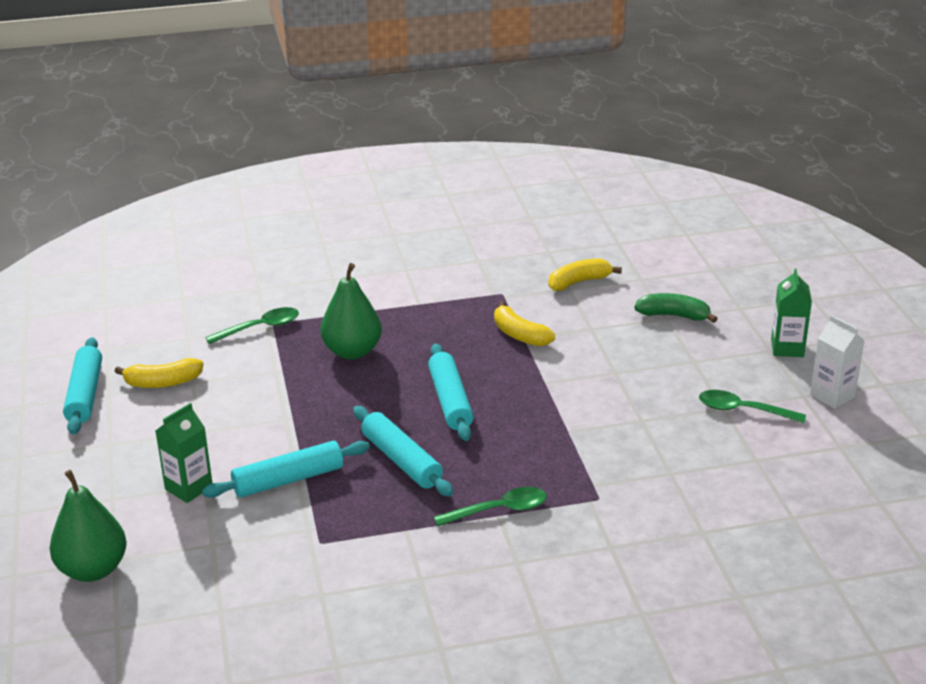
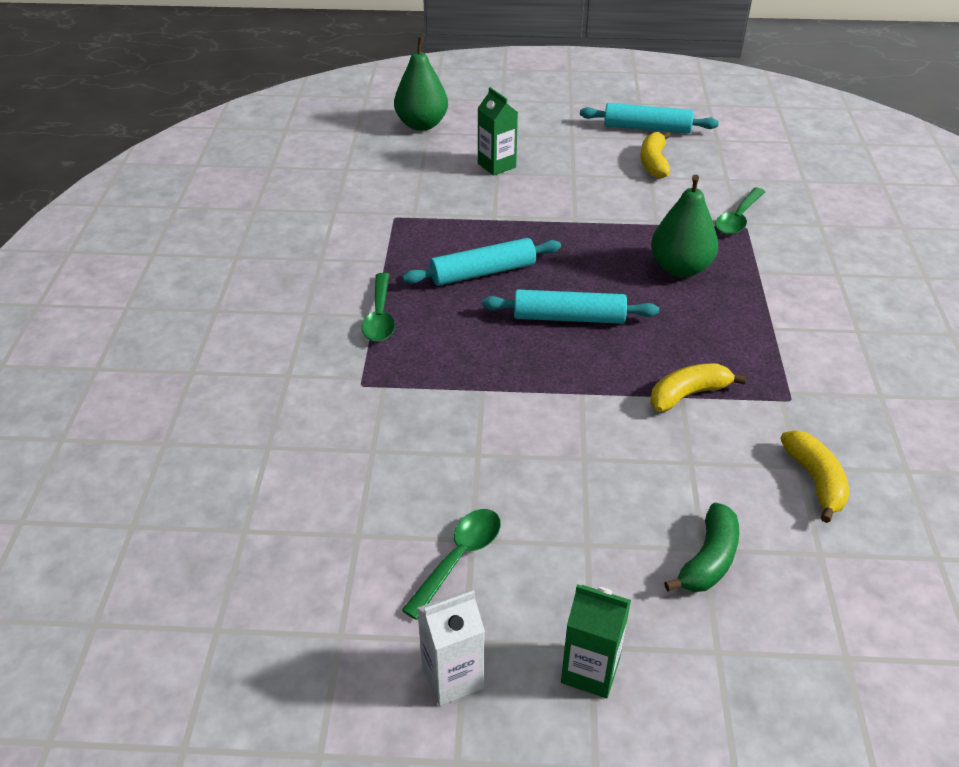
camera: 105 degrees right, 10 degrees up
(260, 328) = (738, 218): green spoon -> green spoon turned 45 degrees clockwise
(288, 480) = (484, 210): turquoise rolling pin -> none

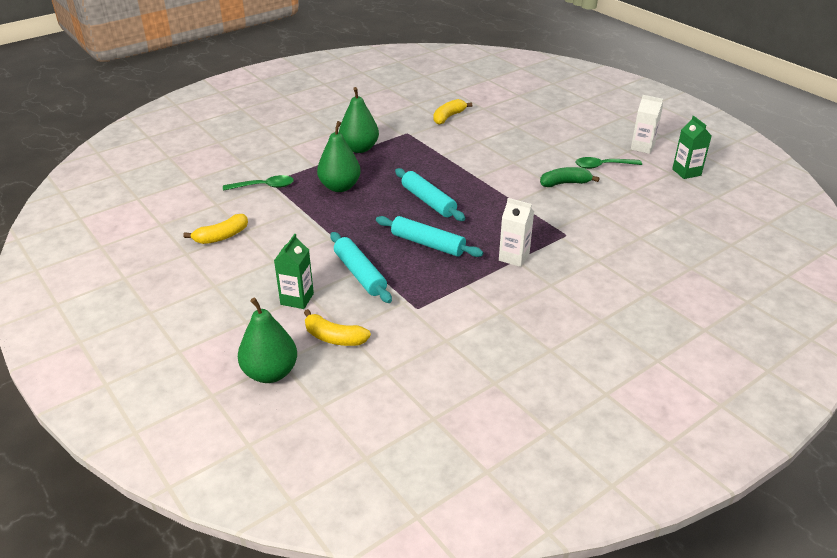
camera: 130 degrees left, 5 degrees down
(380, 316) = (514, 257): green spoon -> white carton
(590, 670) = (596, 128): green carton -> green carton (686, 172)
(647, 128) = (168, 258): turquoise rolling pin -> turquoise rolling pin (360, 274)
(688, 394) = (438, 154): yellow banana -> yellow banana (334, 337)
(708, 559) = (519, 124): green banana -> green banana (565, 183)
(776, 329) = (359, 148): none -> green pear

